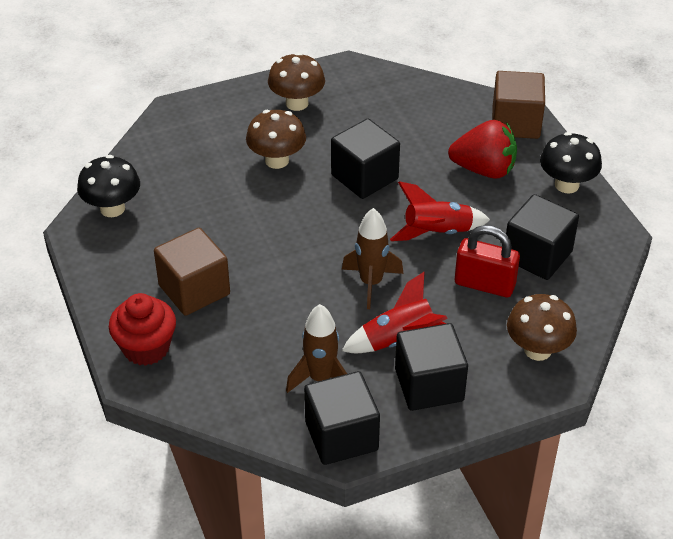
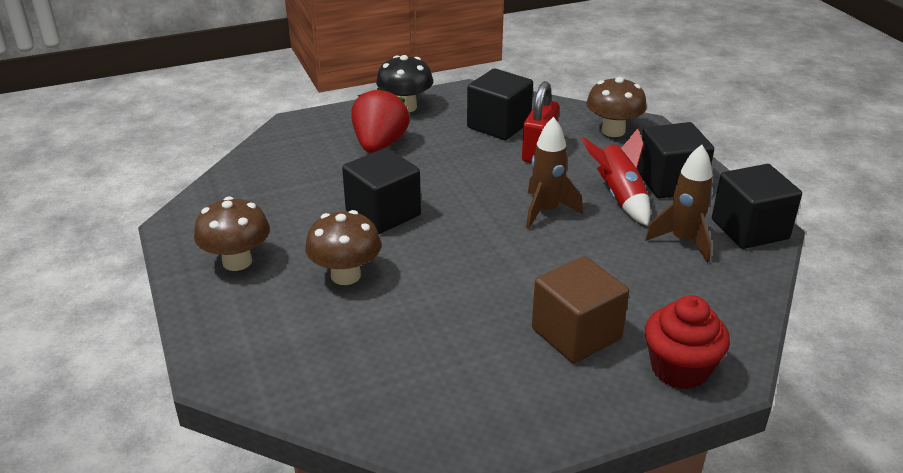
camera: 90 degrees left, 10 degrees down
(112, 208) = (429, 422): black mushroom -> none
(437, 233) = (471, 172): red rocket -> none
(515, 123) = (311, 126): brown cube -> none

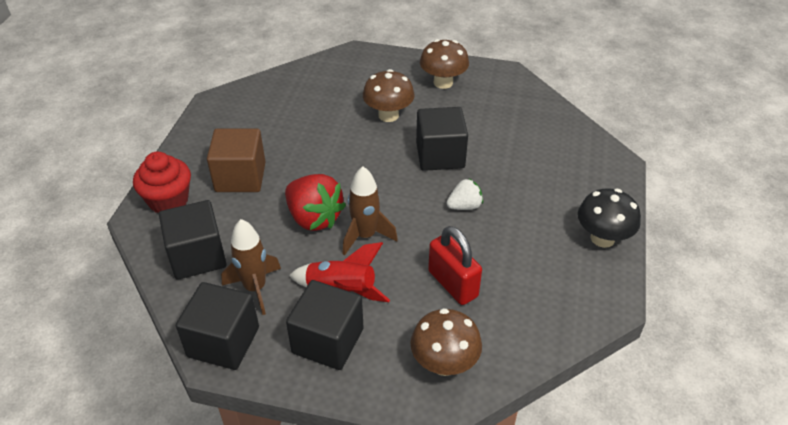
camera: 125 degrees right, 10 degrees up
(379, 145) = (541, 193): red strawberry -> red strawberry (314, 218)
(442, 175) = (464, 206): none -> white strawberry
(499, 125) = (521, 283): black cube -> black cube (197, 256)

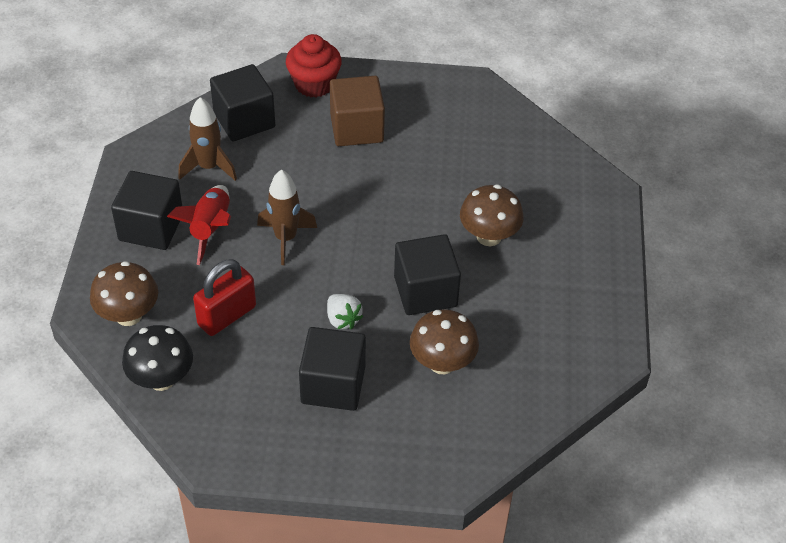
camera: 80 degrees right, 5 degrees up
(223, 342) = (147, 158): black cube -> black cube (333, 385)
(314, 218) = (306, 194): red strawberry -> none
(443, 82) = (571, 284): brown mushroom -> brown mushroom (442, 363)
(602, 238) = (309, 453): black mushroom -> black mushroom (161, 379)

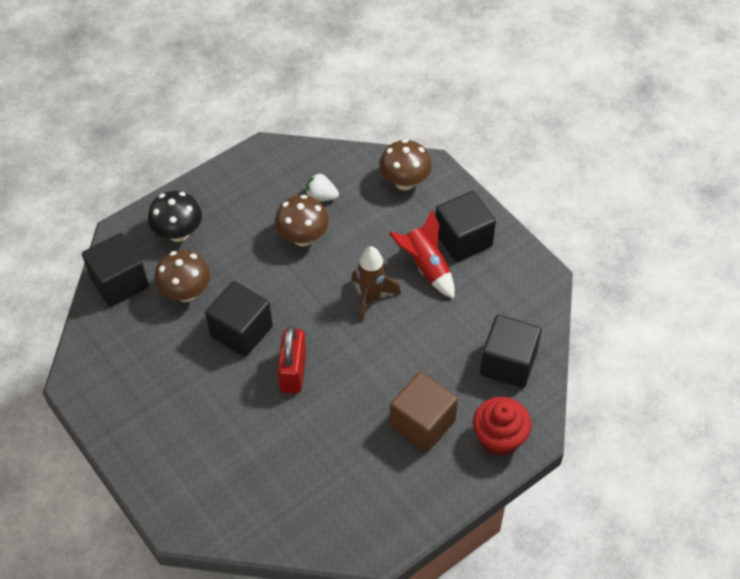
camera: 140 degrees right, 5 degrees up
(161, 379) = (341, 165): black mushroom -> black mushroom (178, 233)
(209, 167) = (483, 307): brown rocket -> none
(227, 315) = (348, 223): red padlock -> red padlock (293, 371)
(333, 385) = (240, 232): black cube -> black cube (119, 282)
(343, 319) = (275, 273): white strawberry -> white strawberry (321, 197)
(489, 236) = (236, 407): brown mushroom -> brown mushroom (303, 237)

